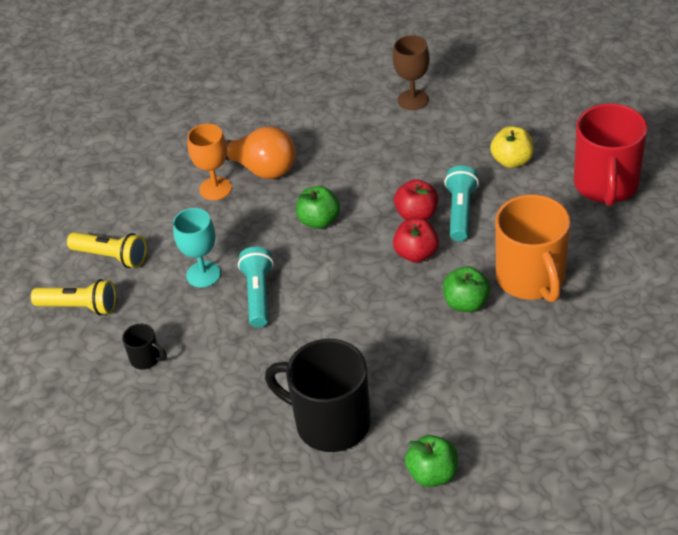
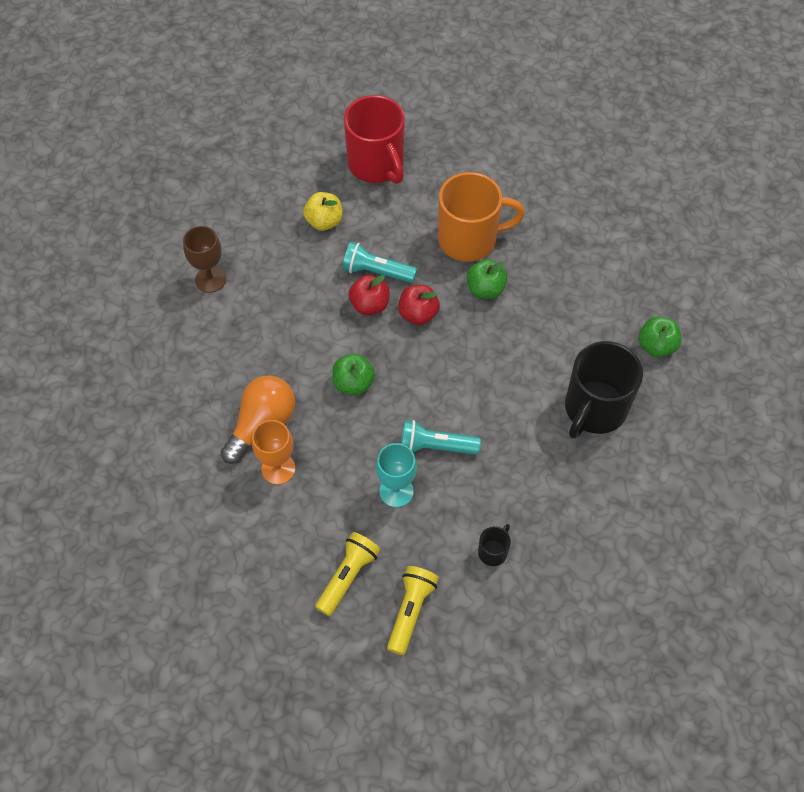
camera: 85 degrees left, 15 degrees up
(606, 185) = (377, 165): red mug -> red mug turned 45 degrees clockwise

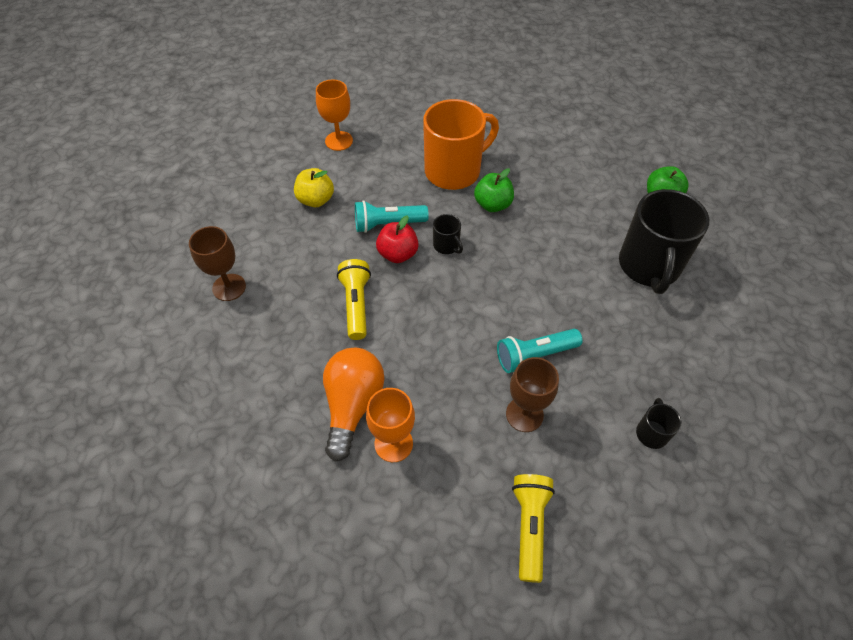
camera: 25 degrees left, 5 degrees down
(353, 383) = (422, 329): green apple -> none
(377, 165) = (339, 141): red mug -> orange goblet
(396, 491) = (524, 414): turquoise goblet -> brown goblet
(411, 611) = (614, 533): yellow flashlight -> yellow flashlight (356, 304)
(418, 314) = (447, 246): red apple -> black mug

